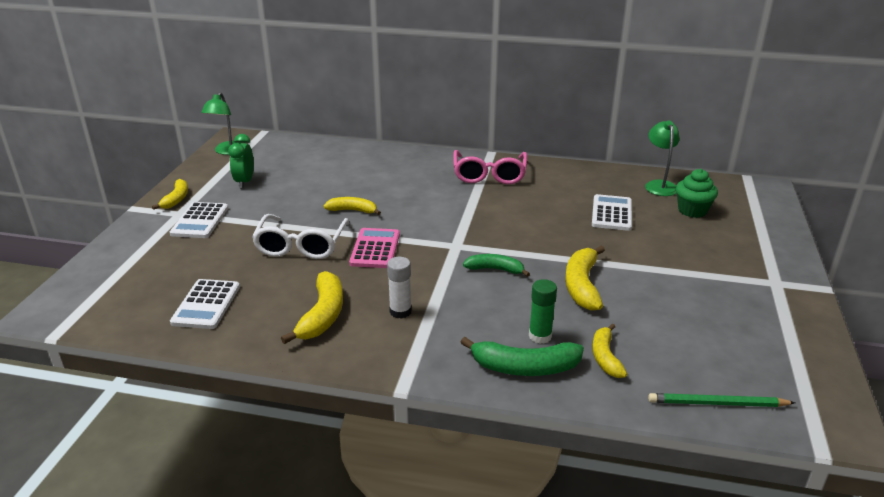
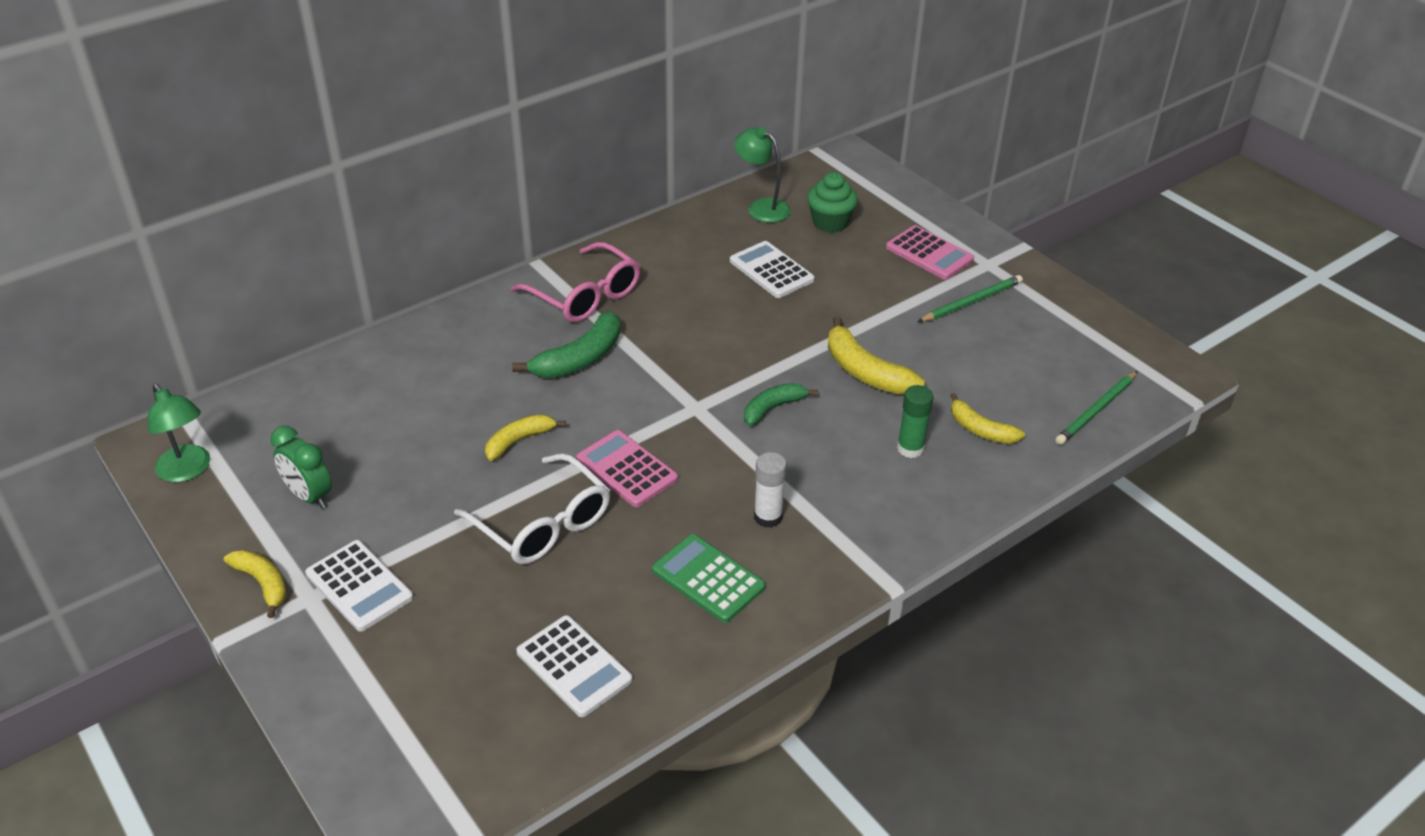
camera: 50 degrees left, 10 degrees up
(322, 315) = (708, 579): yellow banana -> green calculator
(524, 367) = (944, 487): green banana -> green banana (579, 359)
(724, 294) = (971, 302): none -> green pencil
(737, 256) = (929, 253): none -> pink calculator

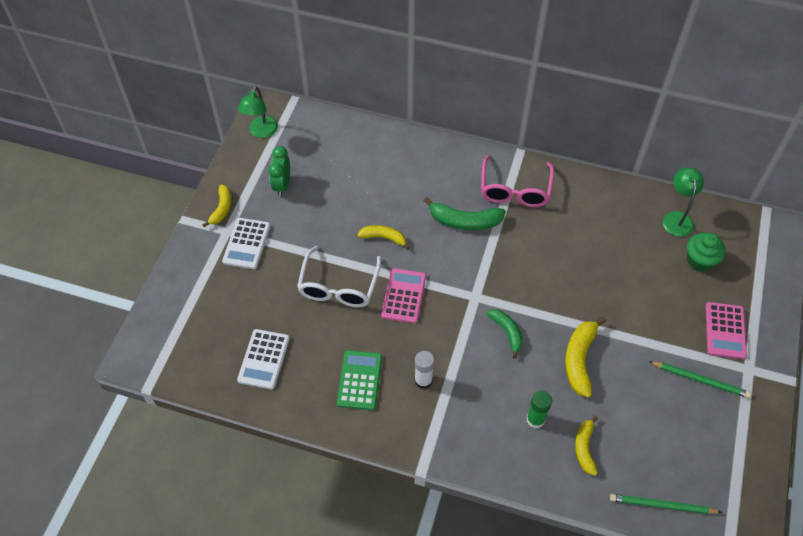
camera: 55 degrees right, 15 degrees up
(771, 270) = (623, 259): white calculator -> none
(773, 408) = (507, 332): green banana -> green banana turned 45 degrees clockwise

